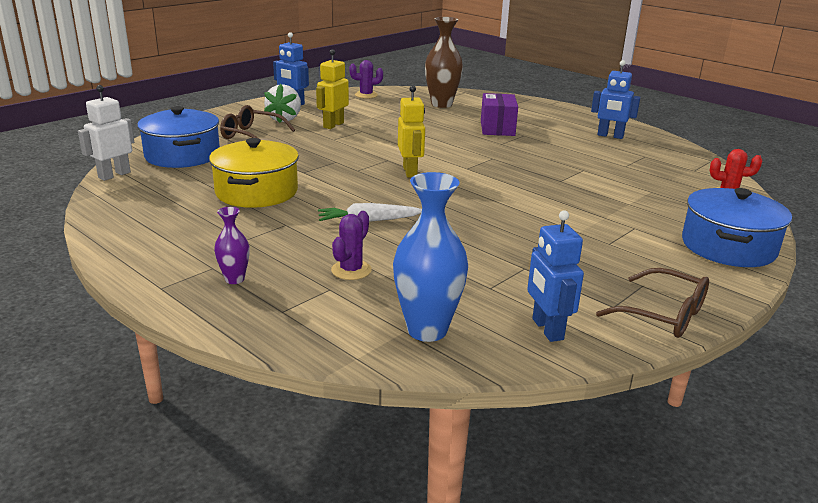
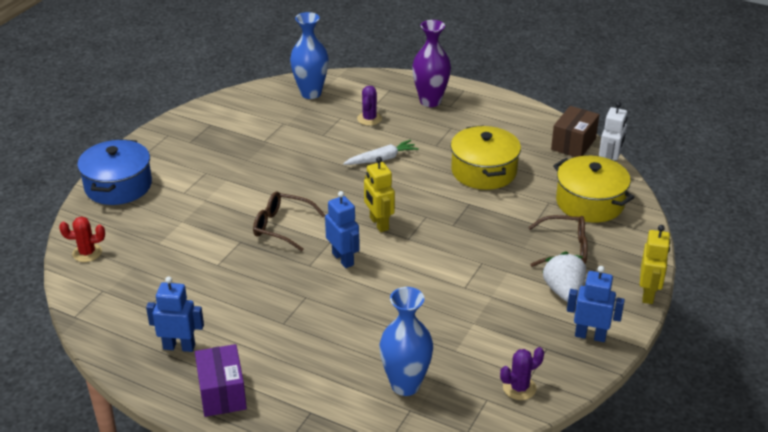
camera: 165 degrees right, 10 degrees up
(116, 198) = (573, 144): none -> brown box
(182, 155) = (590, 202): blue pot -> yellow pot
(234, 279) = (430, 101): purple vase -> purple vase, size x1.93
(333, 125) = (502, 291): yellow robot -> yellow robot (648, 294)
(441, 104) = (405, 385): brown vase -> blue vase
(497, 128) = (316, 331): purple box -> purple box (222, 393)
(547, 329) = (248, 104): blue robot -> blue robot (343, 259)
(662, 314) = (183, 124): brown glasses -> brown glasses (282, 227)

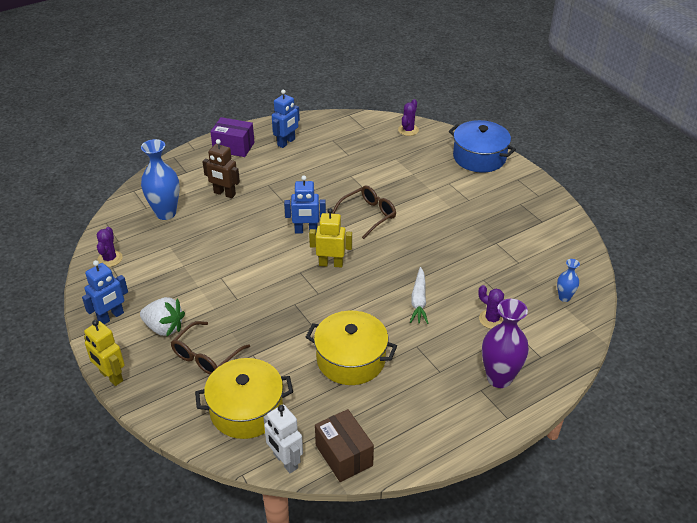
camera: 120 degrees right, 5 degrees up
(87, 253) = (408, 130): red cactus -> purple cactus
(310, 93) = (564, 297): blue vase -> blue vase, size x0.52
(328, 352) = (224, 194): none -> brown robot

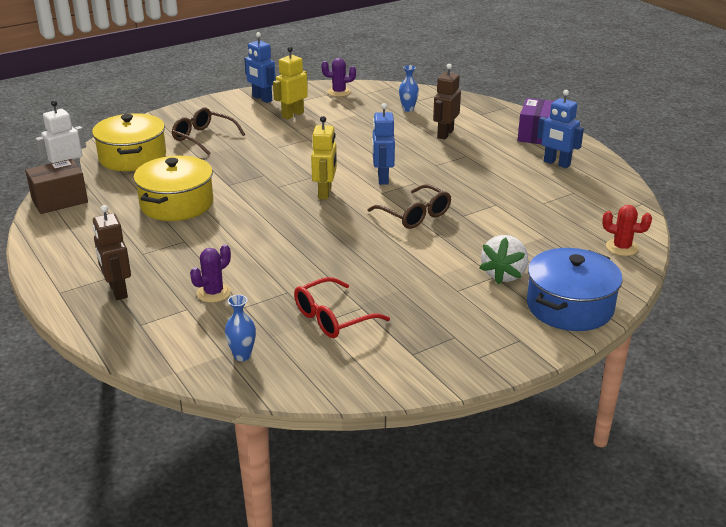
camera: 90 degrees right, 10 degrees down
(111, 376) = (191, 104): yellow robot -> yellow robot (292, 115)
(164, 328) = (243, 119): white strawberry -> white strawberry (504, 274)
(165, 213) = (408, 109): blue vase -> blue vase, size x0.52
(408, 130) = (621, 248): purple cactus -> red cactus
(419, 300) = (256, 244): white carrot -> none
(499, 378) = (118, 291): purple vase -> brown robot
(511, 255) = (333, 318): none -> red glasses

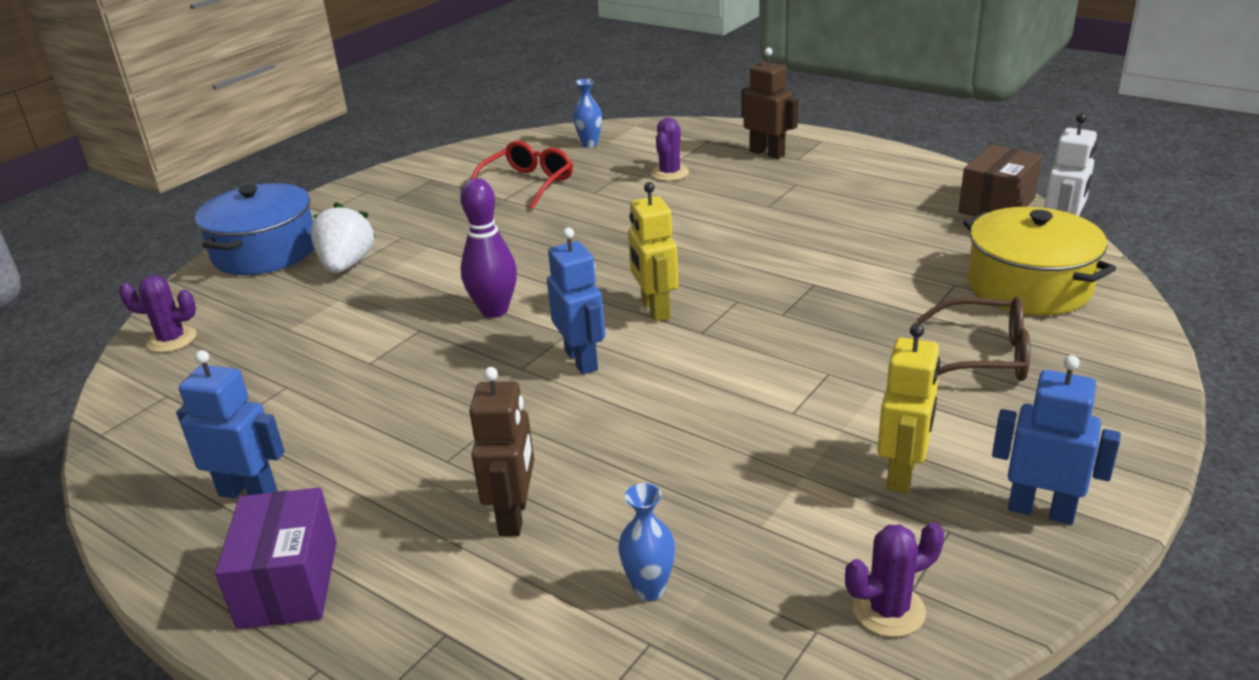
camera: 160 degrees right, 0 degrees up
(177, 204) = (843, 240): yellow pot -> none
(414, 215) = (494, 310): brown glasses -> purple bowling pin
(621, 248) = (172, 340): red cactus -> purple cactus

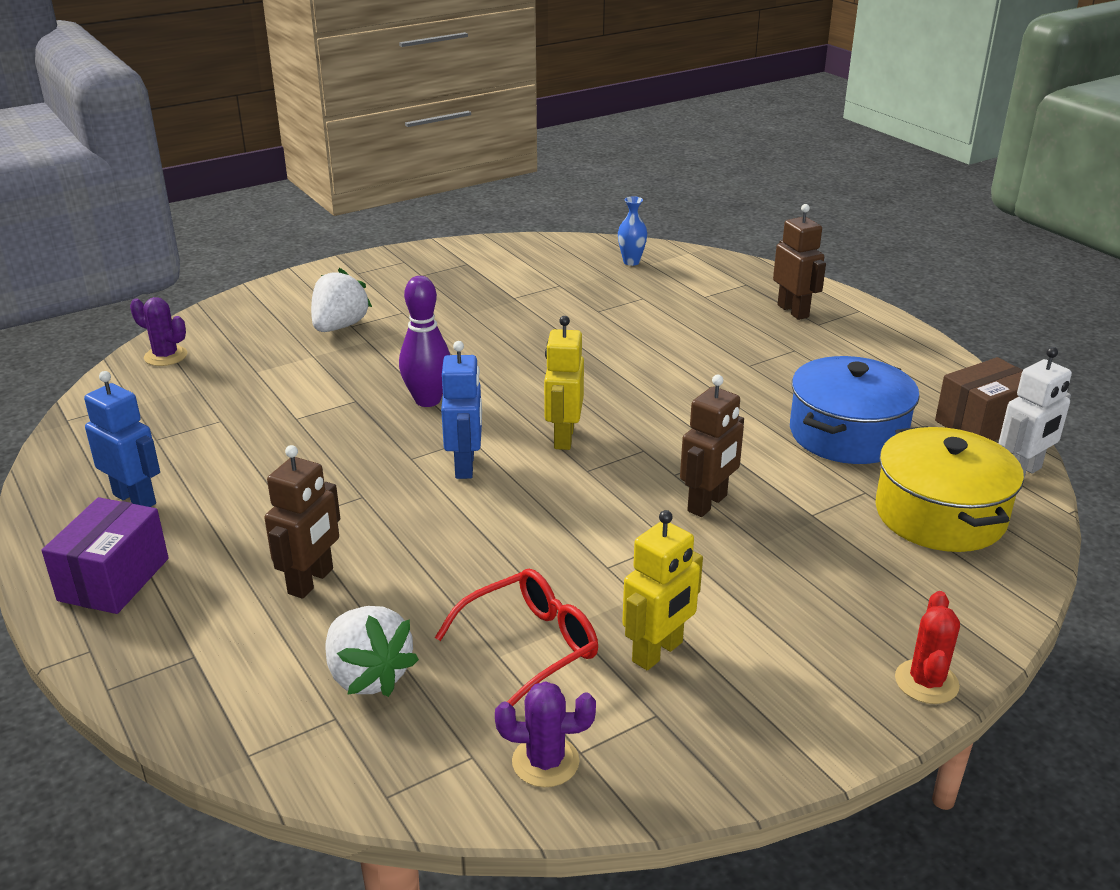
camera: 20 degrees right, 0 degrees up
(265, 251) = (285, 297): blue pot -> blue pot (847, 434)
(527, 184) = (544, 288): red glasses -> red glasses (529, 646)
(649, 589) = (368, 676): blue vase -> white strawberry
(669, 173) = (682, 309): purple cactus -> none
(833, 331) = (708, 503): none -> brown robot
(983, 356) = (831, 569): brown glasses -> none
(1041, 510) = (756, 726): blue robot -> none
(1140, 425) = (926, 682): none -> red cactus

